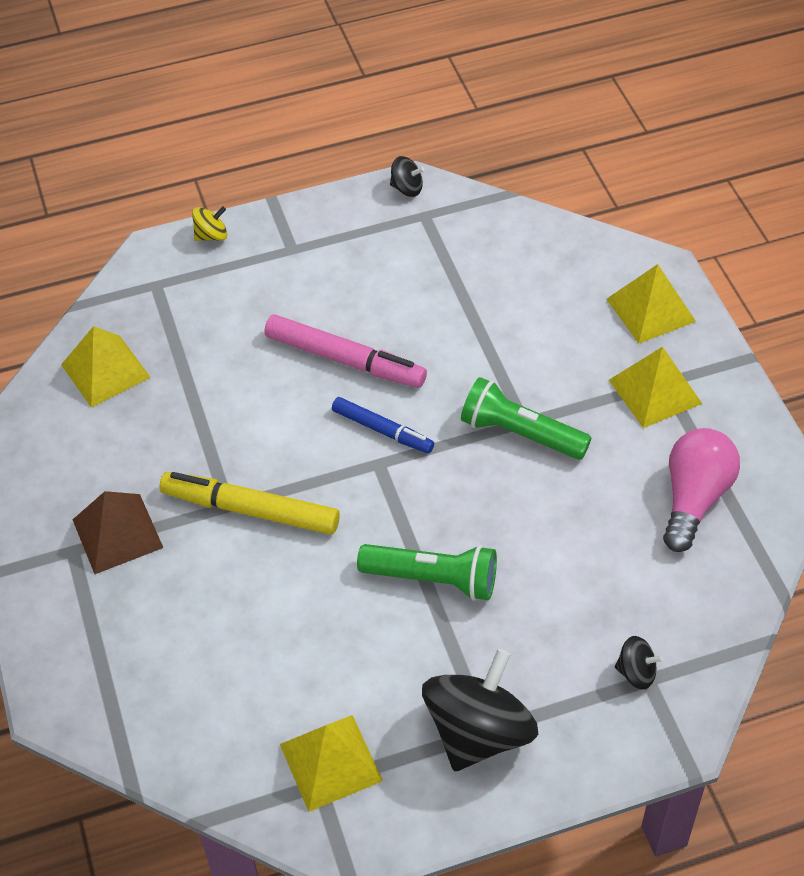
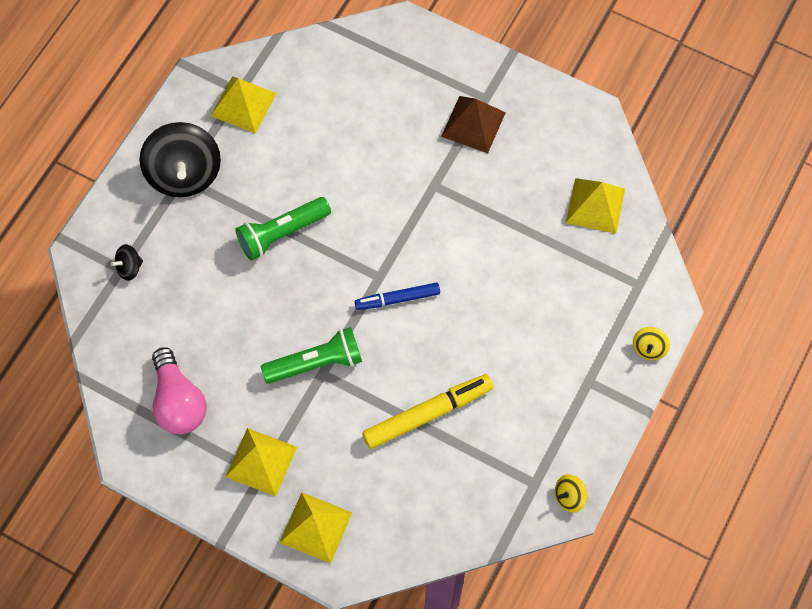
camera: 135 degrees right, 15 degrees up
(251, 510) = (418, 192): yellow marker -> yellow marker (427, 414)
(345, 359) = (468, 328): pink marker -> none
(407, 188) = (569, 497): black spinning top -> yellow spinning top

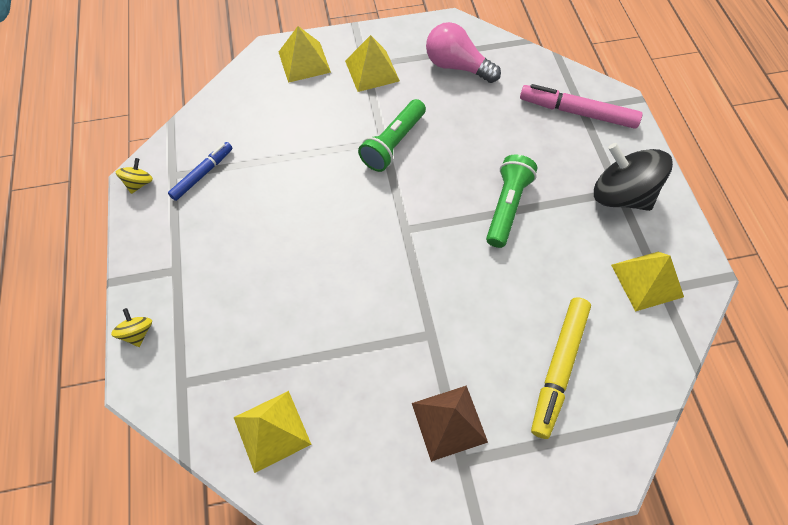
camera: 140 degrees right, 5 degrees down
(129, 268) = (577, 112): black spinning top -> pink marker
(398, 299) = (376, 224): blue marker -> blue marker (202, 174)
(427, 414) = (286, 165): yellow marker -> yellow marker (559, 368)

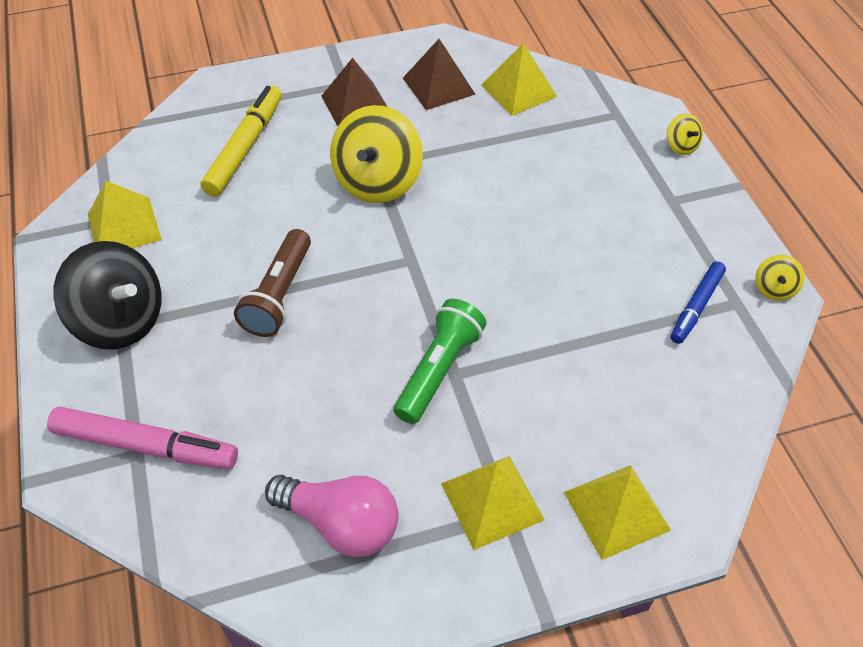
camera: 175 degrees right, 10 degrees down
(358, 447) = (438, 86): none -> brown pyramid
(429, 312) = (378, 182): none -> yellow spinning top
(507, 206) = (279, 295): green flashlight -> brown flashlight

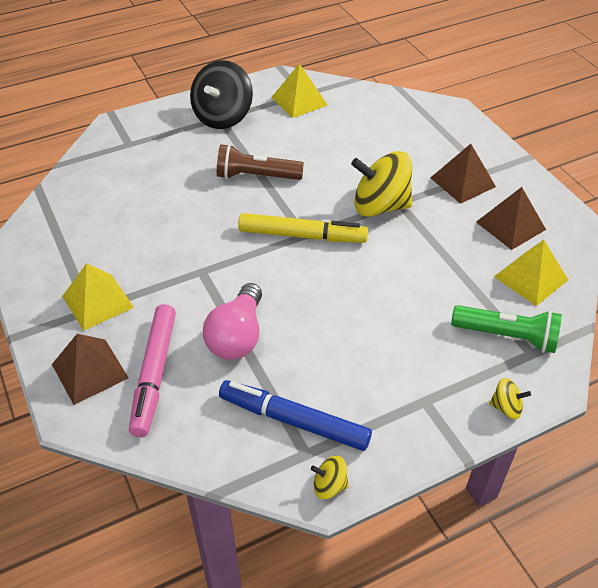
camera: 80 degrees right, 5 degrees down
(145, 445) = (134, 146): pink marker -> pink marker (155, 373)
(244, 148) = (391, 135): yellow marker -> yellow marker (302, 235)
(341, 523) = (82, 233): pink light bulb -> pink light bulb (237, 336)
(439, 370) = (203, 262): green flashlight -> green flashlight (507, 336)
(616, 510) = (90, 371): yellow pyramid -> brown pyramid
(681, 146) = (506, 407): yellow spinning top -> yellow spinning top turned 135 degrees counterclockwise
(696, 306) = (294, 421): blue marker -> blue marker, size x1.58

